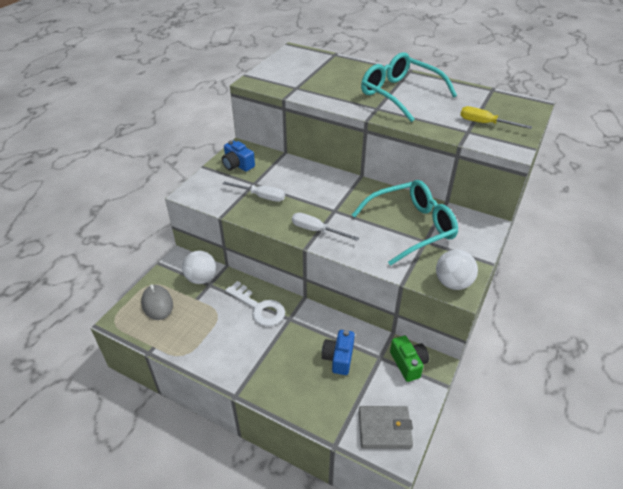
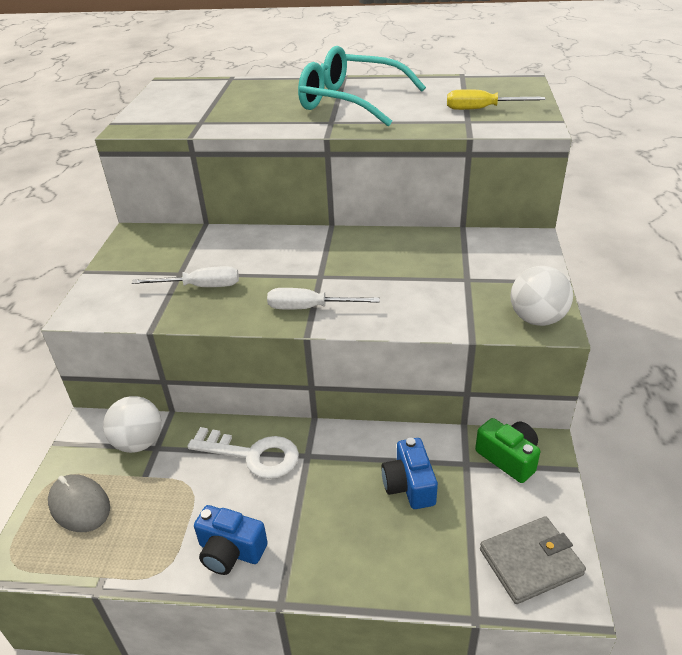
camera: 20 degrees left, 5 degrees down
(237, 165) = (141, 256): blue camera -> blue camera (230, 551)
(411, 227) = (438, 268): turquoise glasses -> none

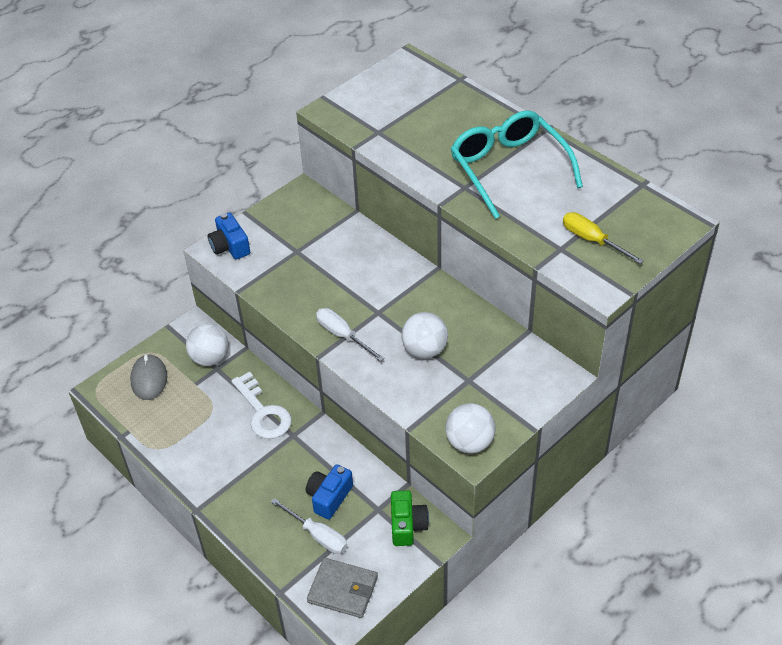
camera: 40 degrees right, 10 degrees up
(201, 286) = (297, 272): white screwdriver -> white screwdriver (318, 535)
(230, 551) = (198, 463): blue camera -> blue camera (230, 246)
(400, 279) = (424, 350): none -> white ball

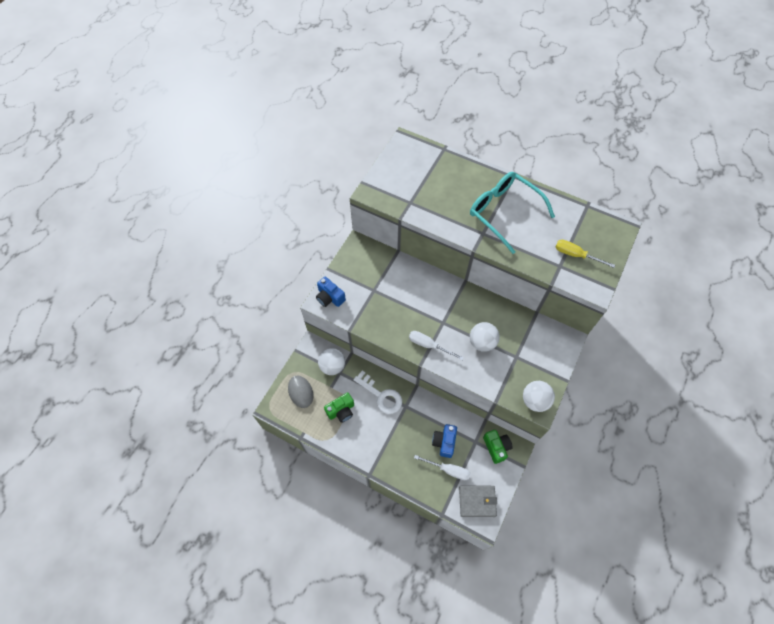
camera: 20 degrees left, 15 degrees up
(195, 417) = (341, 411): none -> green camera

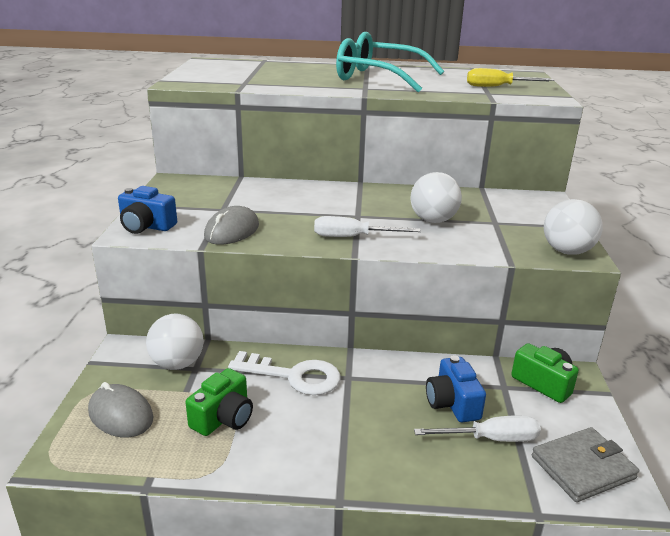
camera: 25 degrees left, 35 degrees down
(370, 317) = (232, 231): none -> grey mouse

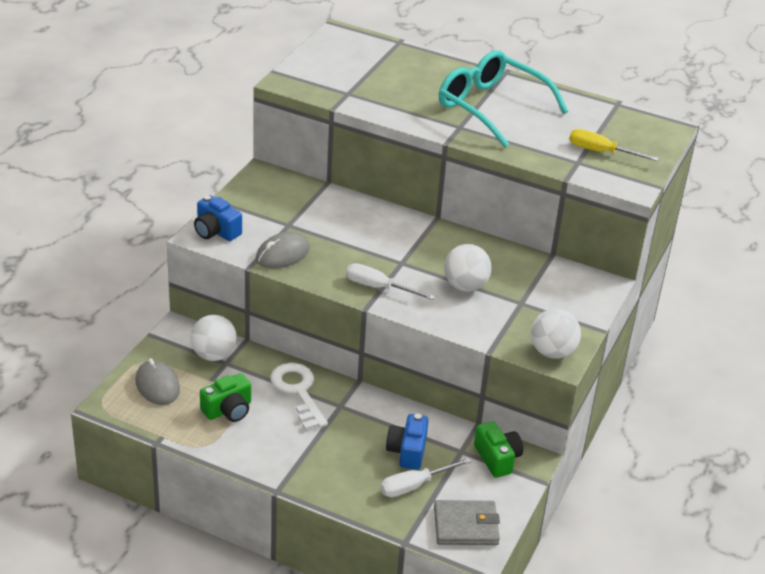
camera: 20 degrees right, 10 degrees up
(294, 376) = (298, 392): white key -> white key turned 150 degrees counterclockwise
(490, 439) = (414, 485): white screwdriver -> white screwdriver turned 135 degrees clockwise

